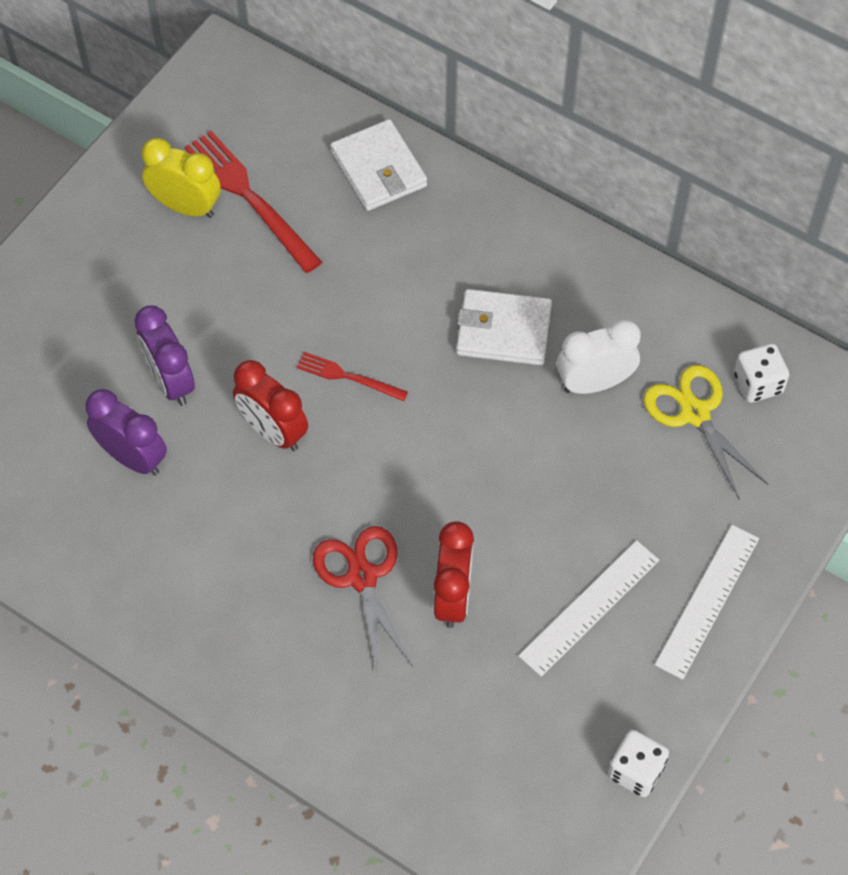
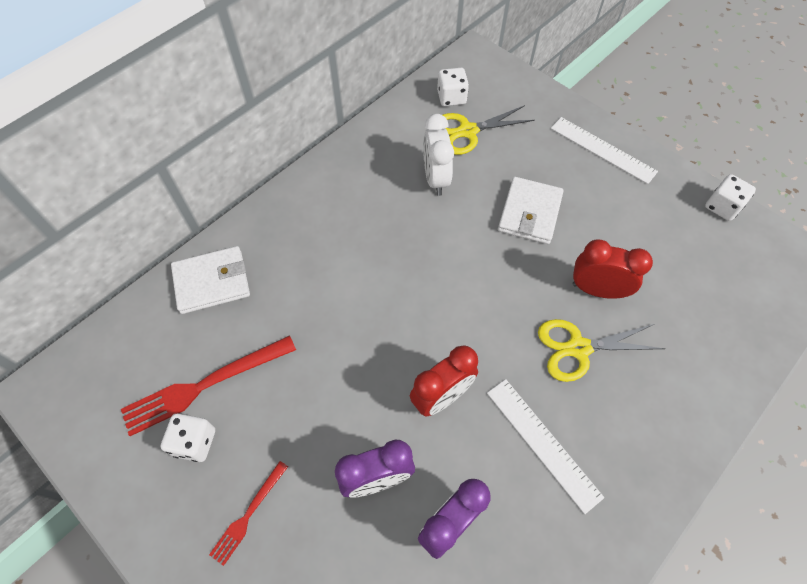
camera: 80 degrees left, 0 degrees up
(186, 206) = (195, 442): yellow clock -> white dice
(348, 377) = (400, 332): red fork -> red fork (248, 514)
(362, 577) = (578, 348): red scissors -> yellow scissors
(503, 331) = (382, 223): white wallet -> white wallet (529, 213)
(589, 607) = (606, 211): white ruler -> white ruler (542, 443)

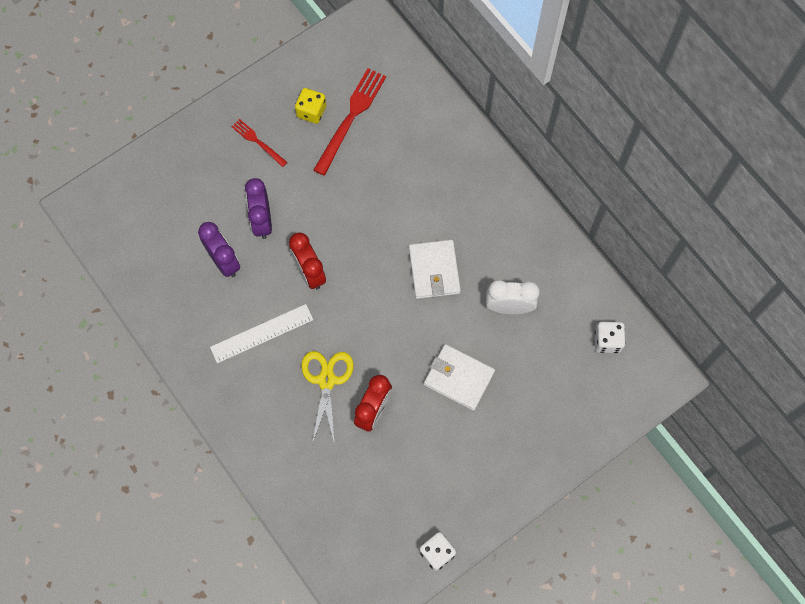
camera: 100 degrees right, 10 degrees up
(195, 442) = (311, 111): white dice -> yellow dice
(204, 385) = (351, 118): red fork -> red fork turned 45 degrees clockwise
(212, 282) = (434, 124): white wallet -> white wallet (434, 270)
(468, 131) = (561, 347): yellow scissors -> none
(602, 150) = (520, 466): white ruler -> none

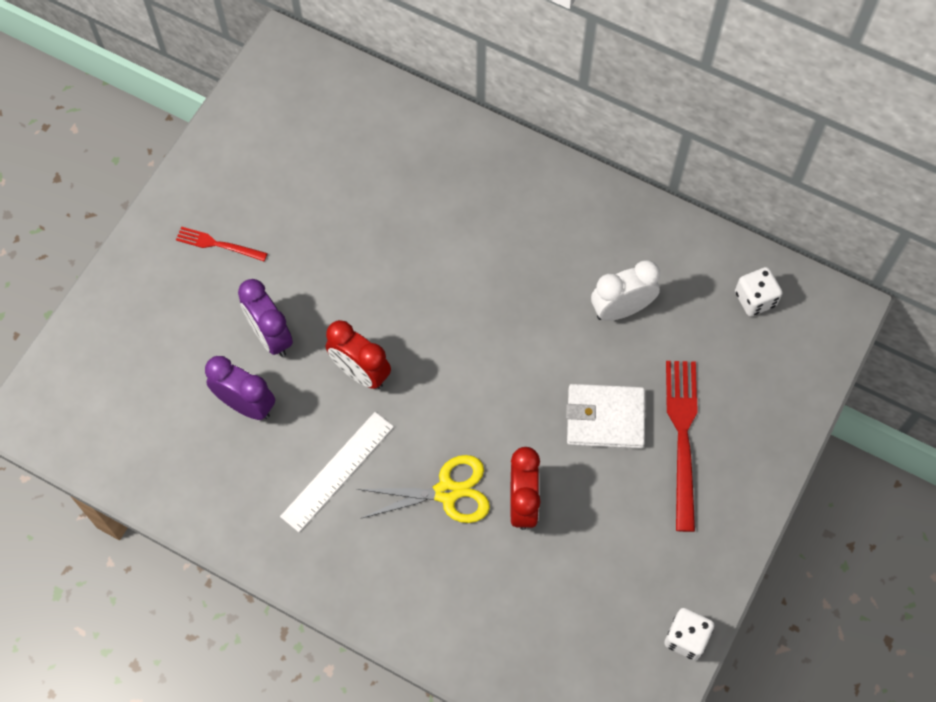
camera: 25 degrees left, 5 degrees down
(311, 111) = (267, 182): yellow dice -> none
(326, 380) = (446, 492): yellow scissors -> yellow scissors turned 105 degrees clockwise
(351, 118) = (320, 170): red fork -> red fork (682, 437)
(434, 270) = (511, 305): white wallet -> none

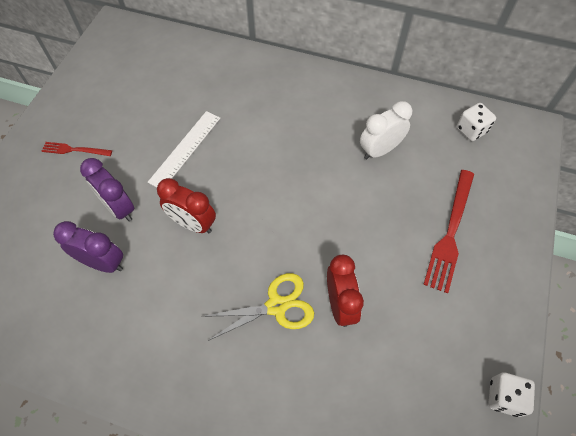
camera: 10 degrees left, 5 degrees down
(337, 471) = (184, 304): white ruler -> white ruler (185, 149)
(605, 418) = (388, 228): white wallet -> none
(682, 437) = (450, 232): red fork -> red fork turned 150 degrees counterclockwise

